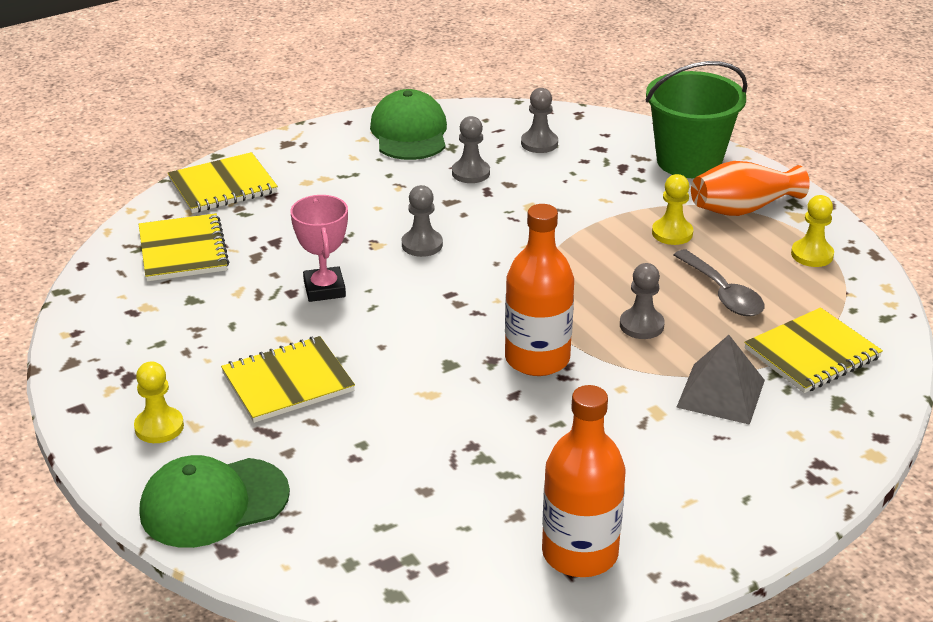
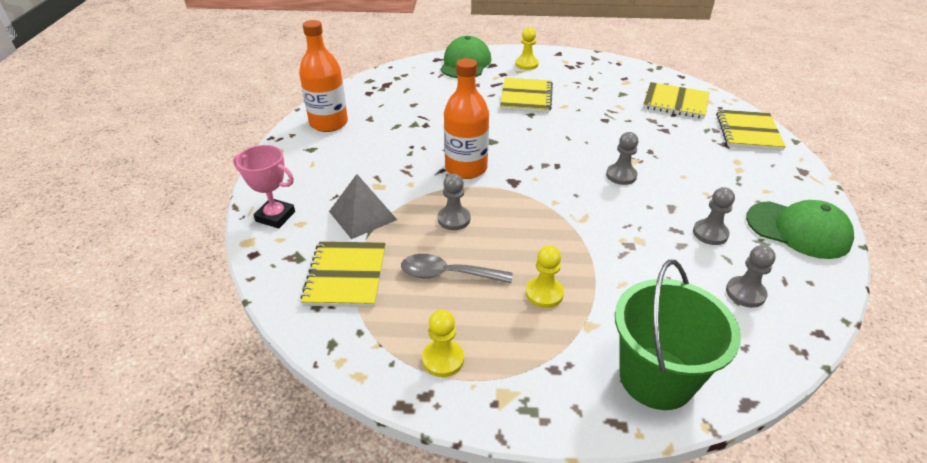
camera: 125 degrees right, 5 degrees up
(324, 289) = (599, 129): pink trophy -> pink trophy (275, 217)
(743, 208) = (546, 362): orange vase -> none

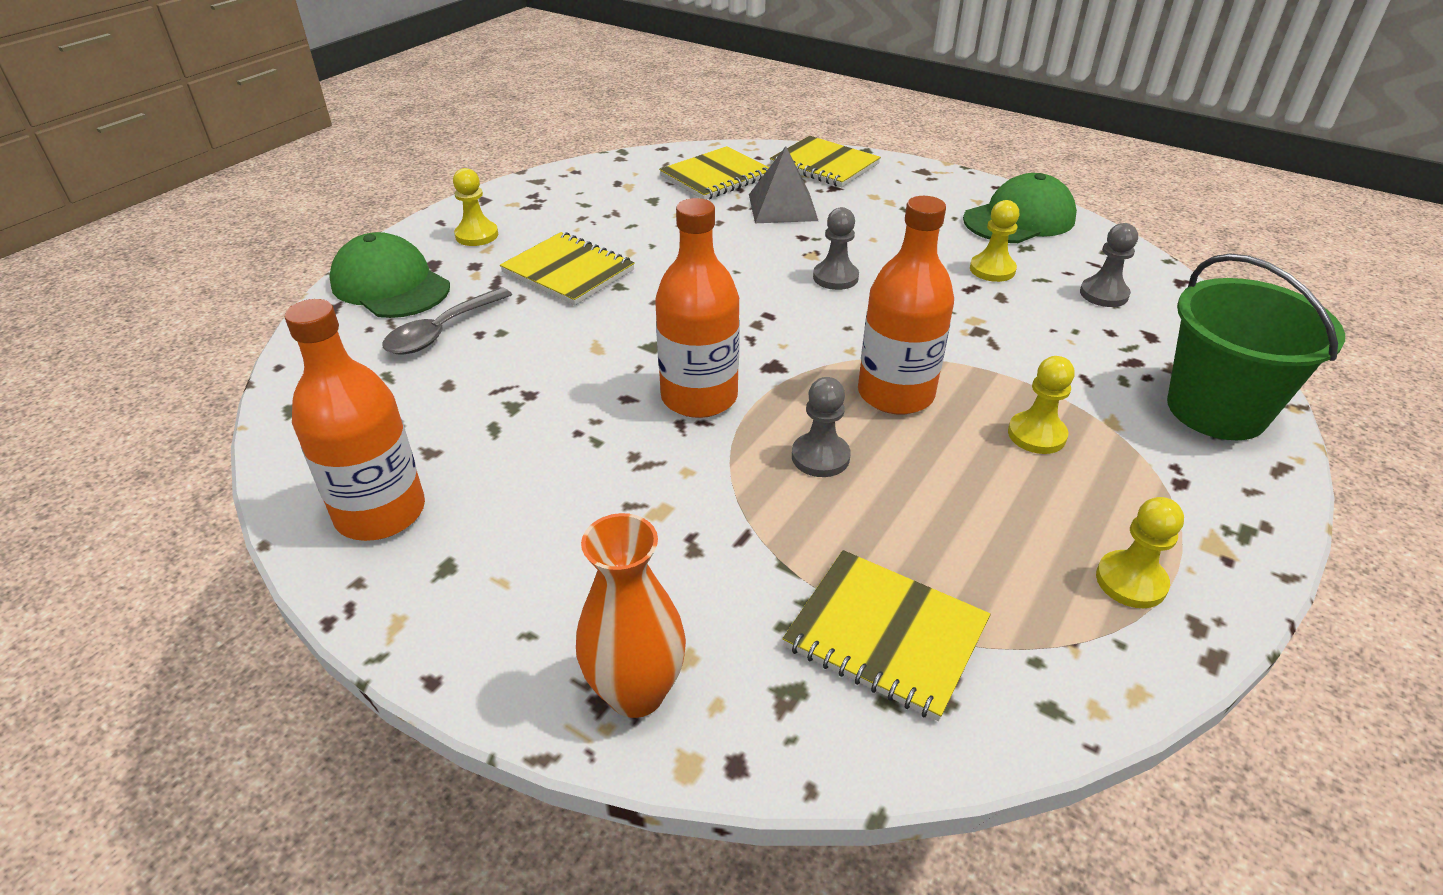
camera: 60 degrees left, 0 degrees up
(275, 217) = (636, 692): pink trophy -> orange vase
(362, 215) = (730, 559): grey pyramid -> grey pyramid (782, 207)
(447, 274) = (948, 511): grey spoon -> grey spoon (441, 332)
(530, 229) = (895, 394): none -> orange bottle
(710, 233) = (992, 270): grey pawn -> yellow pawn

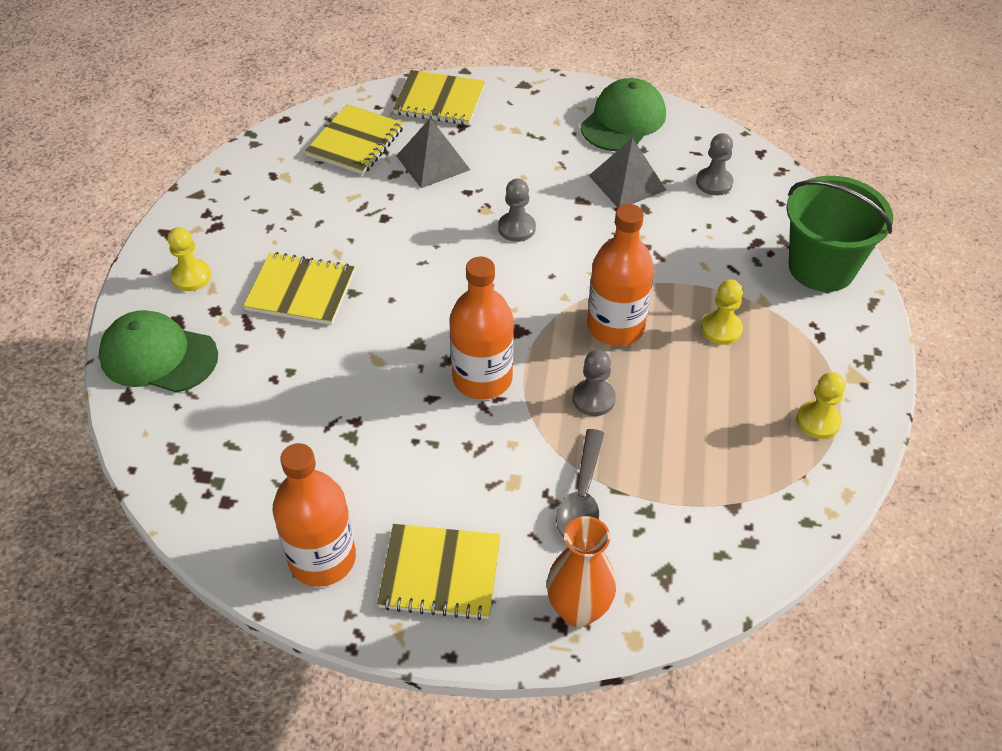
camera: 25 degrees left, 10 degrees up
(441, 332) = (241, 388): grey spoon -> grey spoon (582, 497)
(885, 635) = (699, 513): yellow notebook -> yellow notebook (440, 573)
(992, 270) = (627, 182): yellow pawn -> grey pyramid

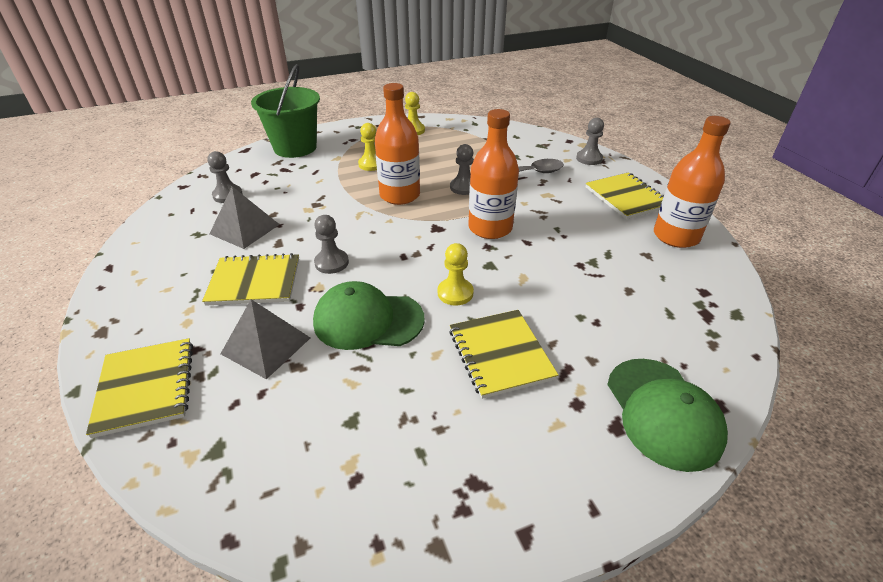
camera: 120 degrees left, 10 degrees down
(191, 277) = (560, 454): yellow pawn -> yellow pawn (455, 293)
(355, 142) = (255, 427): yellow notebook -> yellow notebook (254, 281)
(578, 610) = (589, 159): orange vase -> grey pawn
(623, 120) = (155, 253): green cap -> green cap (368, 320)

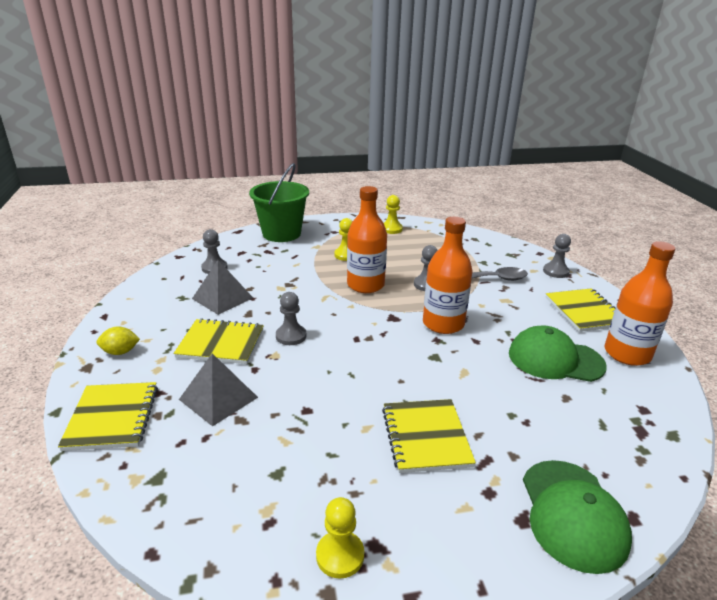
camera: 10 degrees right, 10 degrees down
(138, 308) = (120, 352): none -> yellow lemon
(368, 320) = (311, 389): green cap -> green cap (555, 359)
(455, 293) = (396, 377): yellow pawn -> yellow pawn (340, 555)

